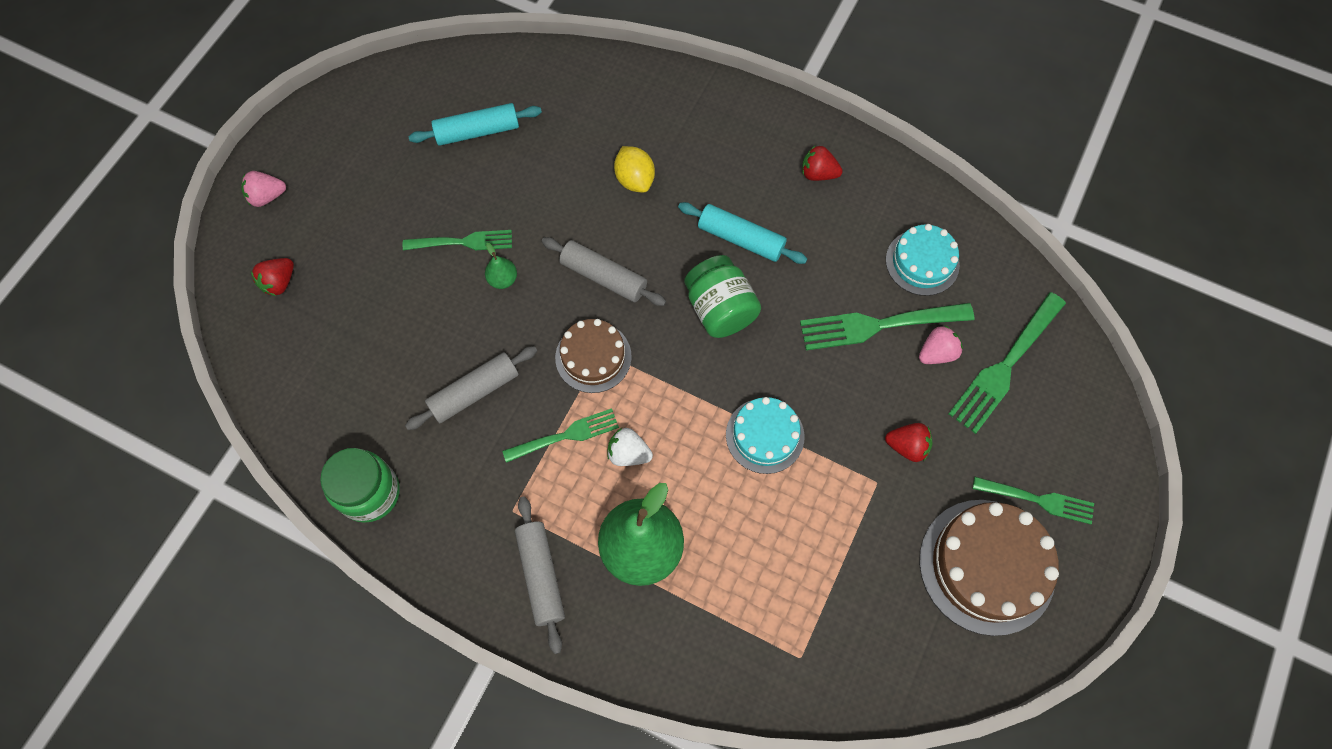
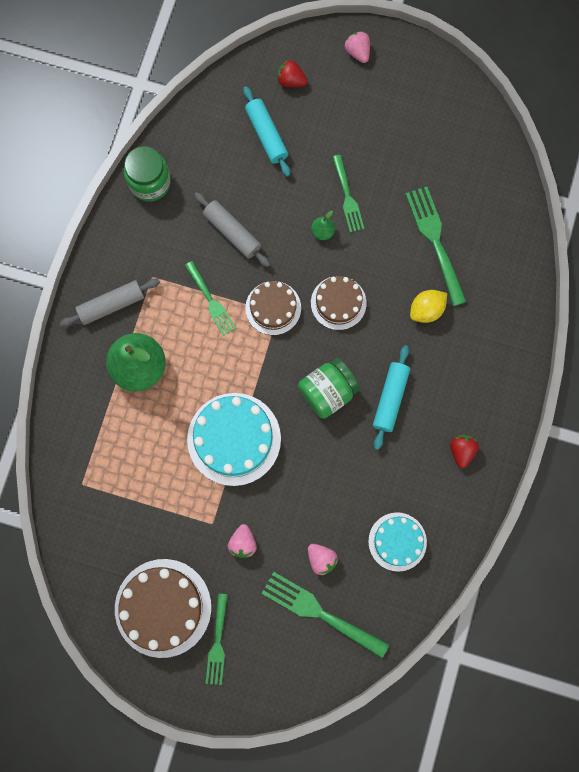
camera: 80 degrees right, 10 degrees up
(477, 131) = (444, 184): turquoise rolling pin -> turquoise rolling pin (266, 135)
(603, 277) = (338, 303): grey rolling pin -> brown cake
(628, 453) = (205, 346): white strawberry -> none
(765, 435) = (234, 439): turquoise cake -> turquoise cake, size x1.64
(879, 325) = (336, 513): green fork -> green fork (435, 241)
(907, 446) = (243, 543): red strawberry -> pink strawberry

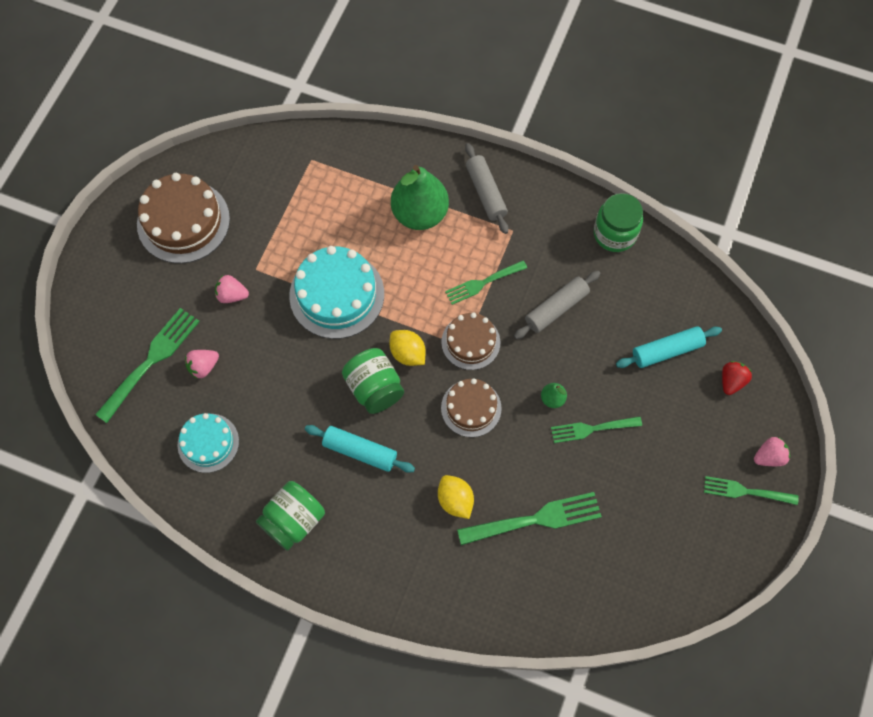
camera: 95 degrees right, 10 degrees down
(217, 642) = (141, 266): green fork -> green fork (746, 491)
(290, 365) = (408, 353): none -> yellow lemon
(461, 451) = (293, 520): red strawberry -> green jar

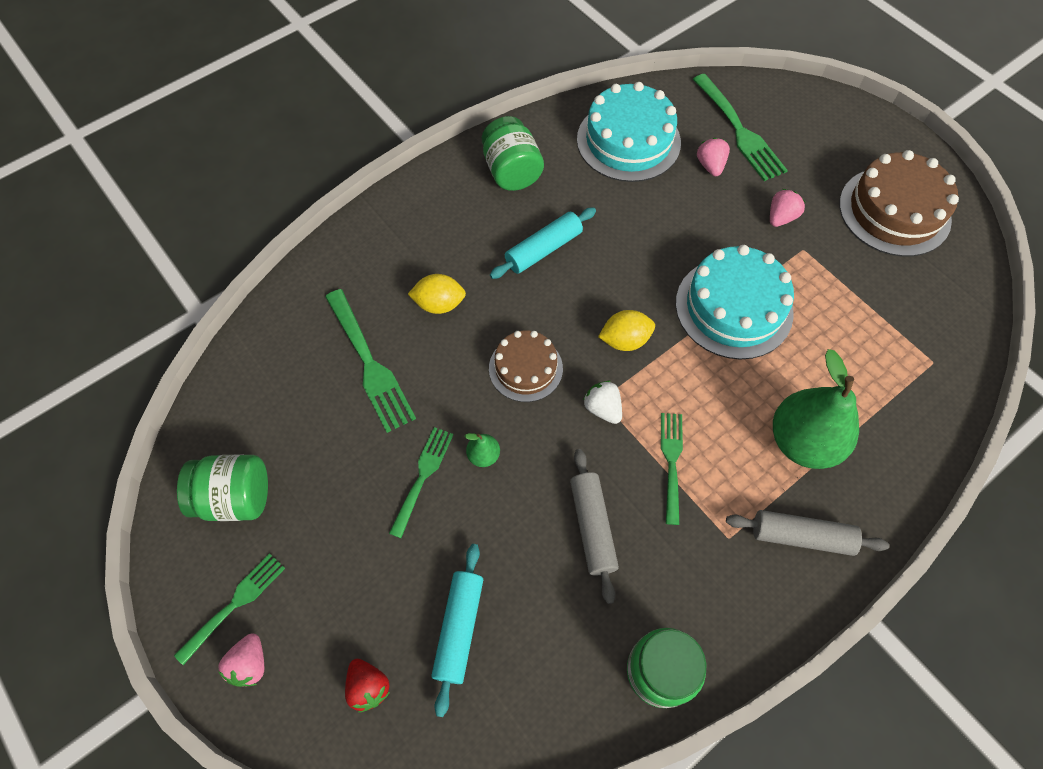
camera: 120 degrees right, 5 degrees down
(208, 443) = (628, 141): turquoise cake -> turquoise cake, size x1.64
(374, 388) = (603, 292): green jar -> green jar (235, 497)
(470, 342) = (602, 408): brown cake -> white strawberry
(535, 519) = (369, 363): green fork -> green fork turned 45 degrees counterclockwise

